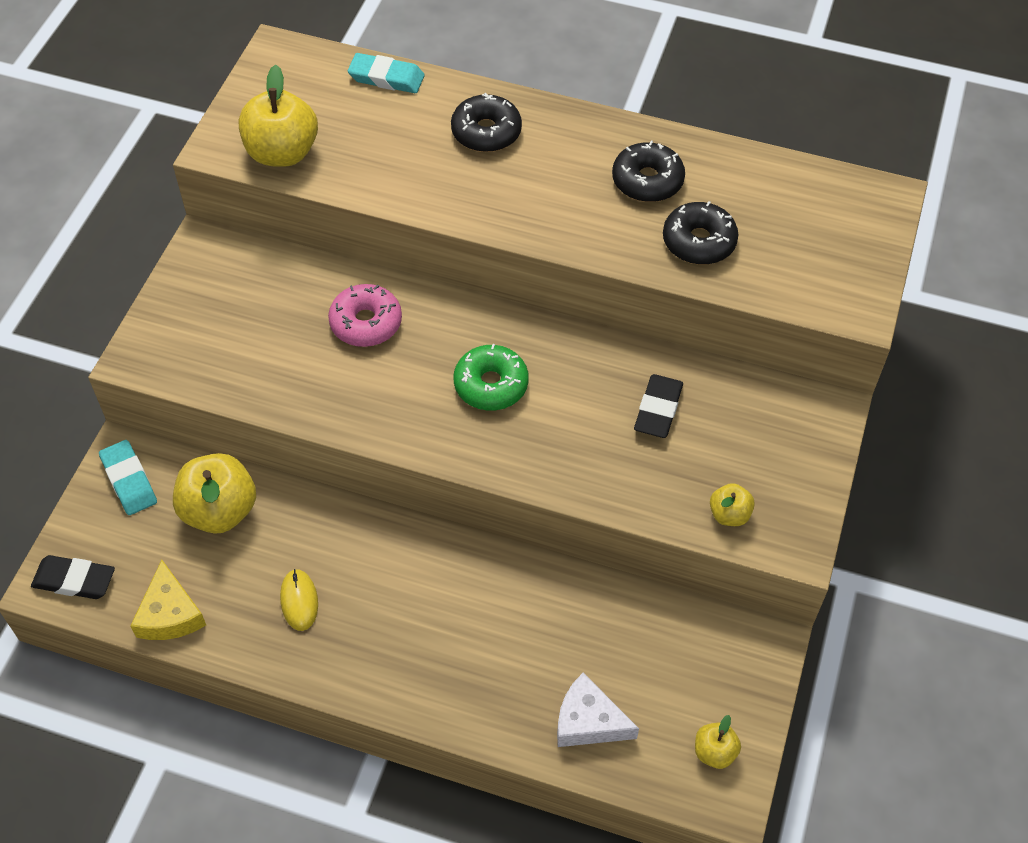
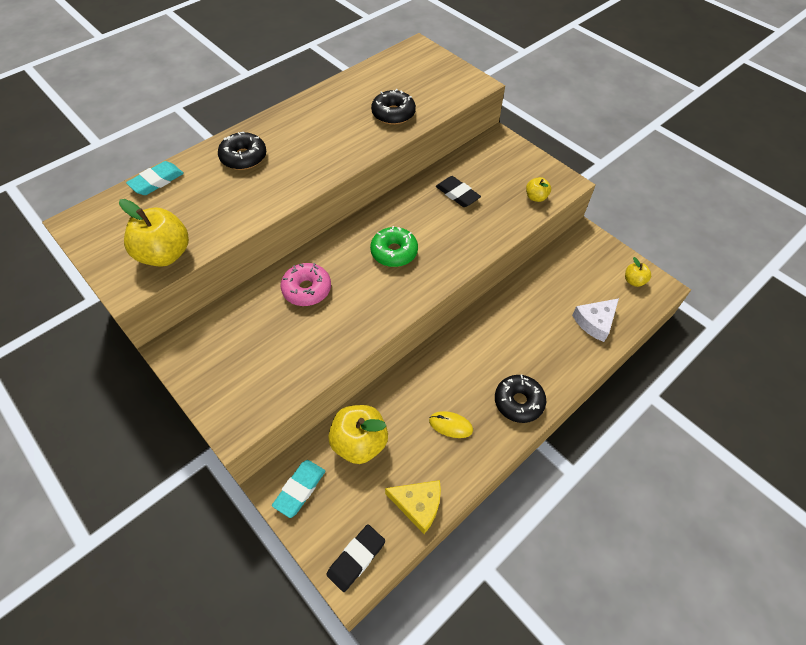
camera: 60 degrees left, 0 degrees up
(129, 480) = (300, 489): turquoise eraser -> turquoise eraser turned 60 degrees counterclockwise
(647, 181) = (338, 114): black donut -> black donut (518, 402)

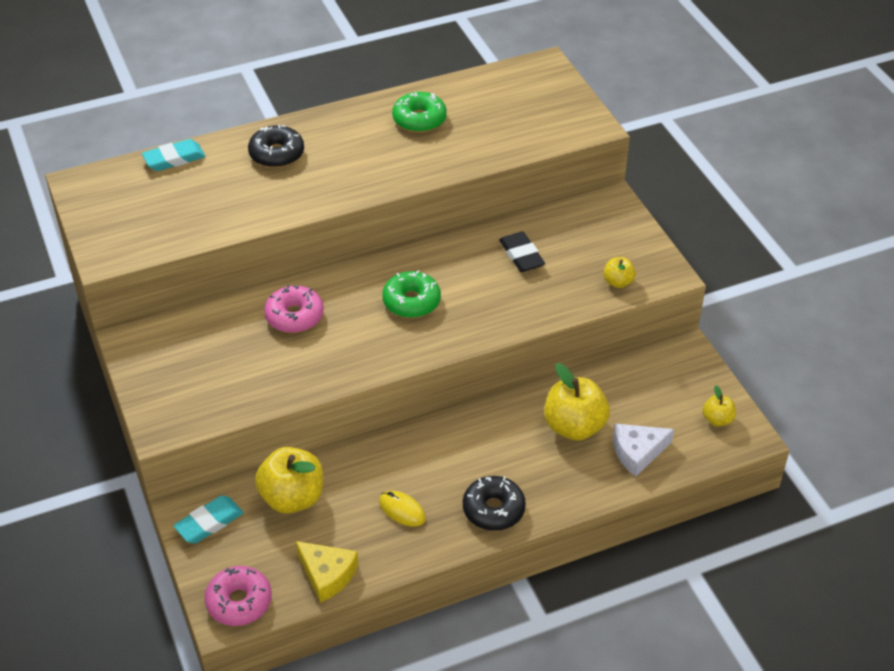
camera: 20 degrees right, 10 degrees down
(165, 254) = (154, 237): yellow apple -> yellow apple (574, 426)
(345, 105) = (419, 119): none -> green donut
(356, 558) = (239, 602): black eraser -> pink donut
(393, 114) = (471, 141): black donut -> none

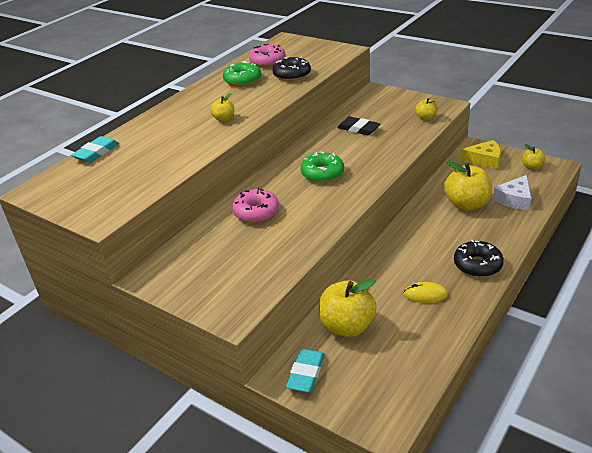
camera: 30 degrees left, 10 degrees down
(239, 602) = (385, 411): pink donut -> pink donut (267, 61)
(277, 154) = (169, 125): black donut -> black donut (292, 75)
(327, 574) = (424, 357): yellow cheese -> yellow cheese (484, 160)
(338, 177) = (224, 119): none -> yellow apple

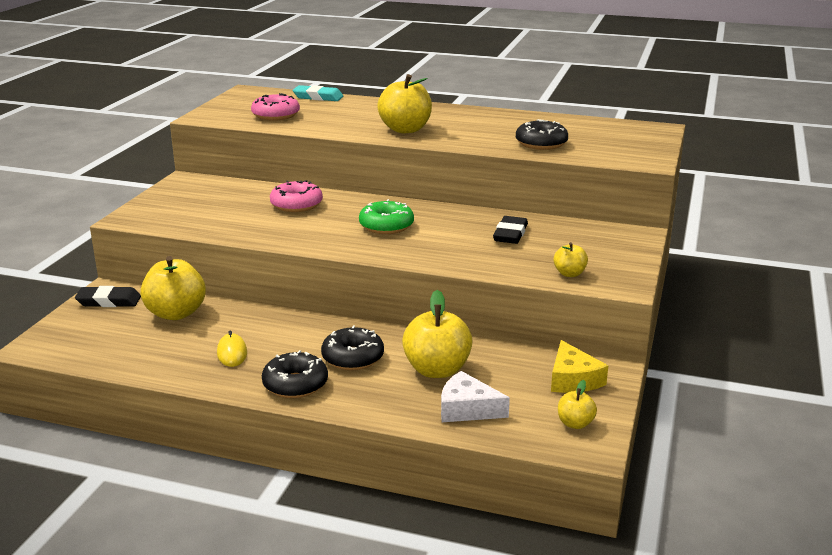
camera: 70 degrees right, 10 degrees down
(224, 119) = (405, 129): yellow apple -> yellow apple, size x1.95
(242, 80) = (510, 124): green donut -> none
(267, 61) = (574, 128): pink donut -> pink donut (276, 115)
(306, 373) = (109, 301): turquoise eraser -> black eraser
(444, 236) = (353, 358): none -> black donut

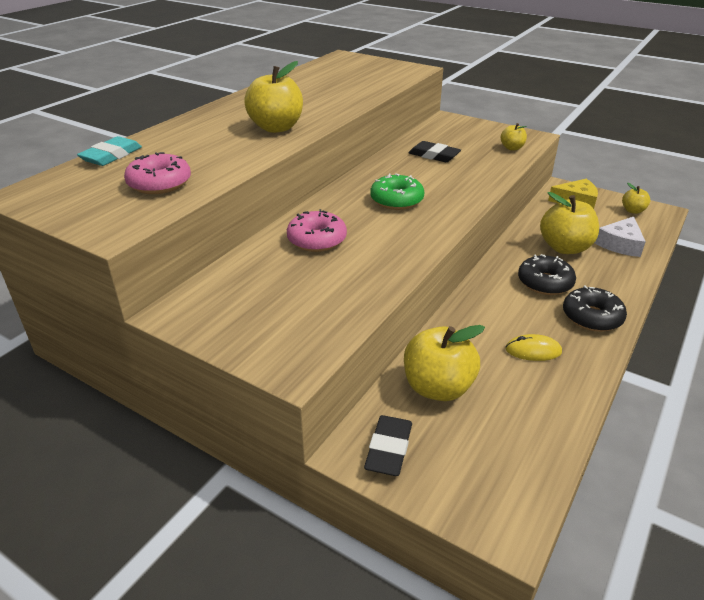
camera: 75 degrees left, 10 degrees up
(541, 144) = (356, 89): black donut -> none

